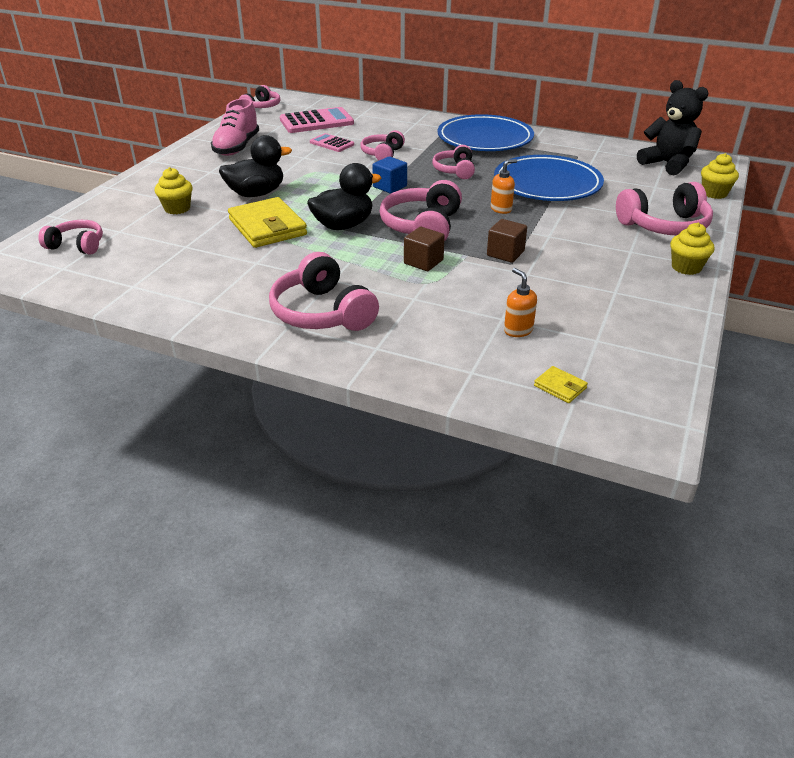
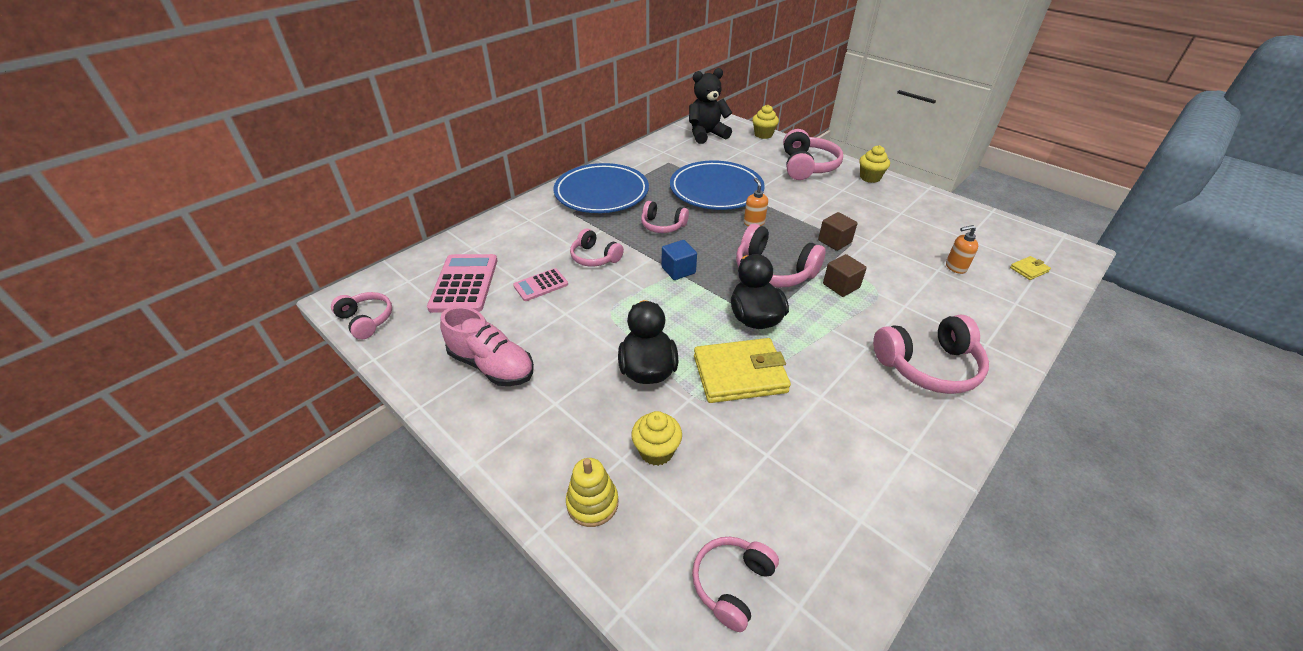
camera: 70 degrees left, 5 degrees up
(130, 197) = (592, 503): none -> yellow stacking toy

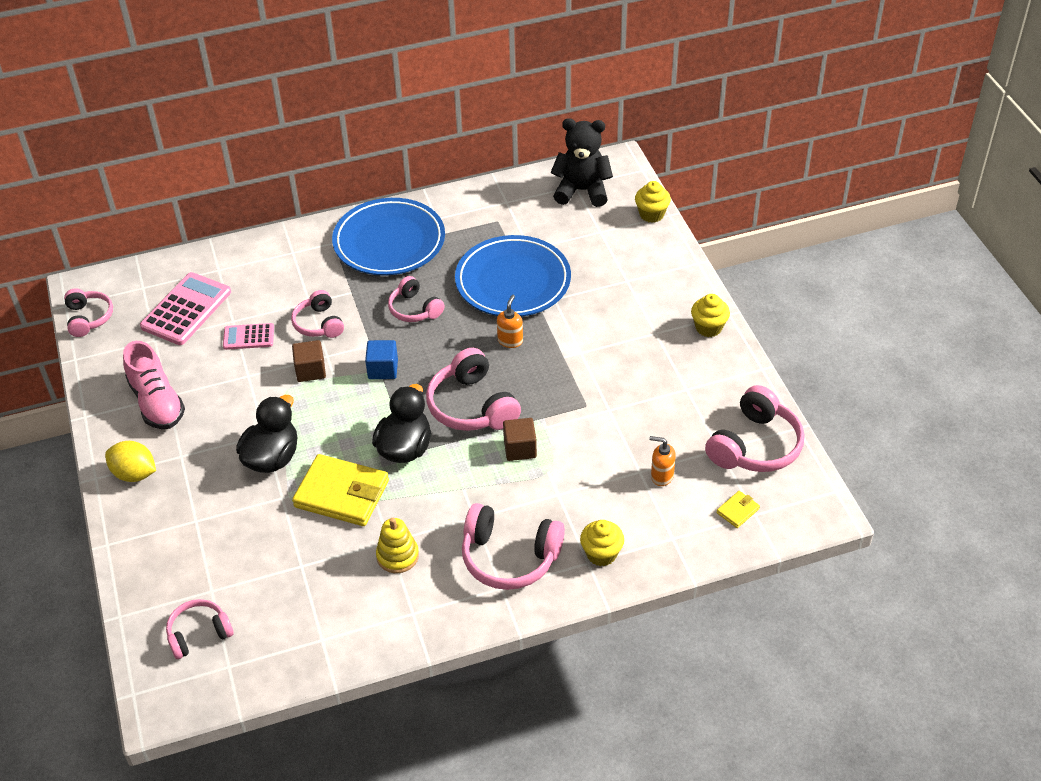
camera: 30 degrees right, 5 degrees up
(517, 440) = (134, 474): none -> yellow lemon
(592, 503) = (152, 542): yellow stacking toy -> yellow stacking toy (397, 556)
(656, 451) = (224, 526): yellow cupcake -> yellow cupcake (601, 554)
(807, 166) = (652, 284): pink headphones -> pink headphones (755, 445)
(834, 241) = (570, 396): brown cube -> brown cube (310, 370)
(1029, 269) = (737, 511): yellow wallet -> yellow wallet turned 45 degrees counterclockwise

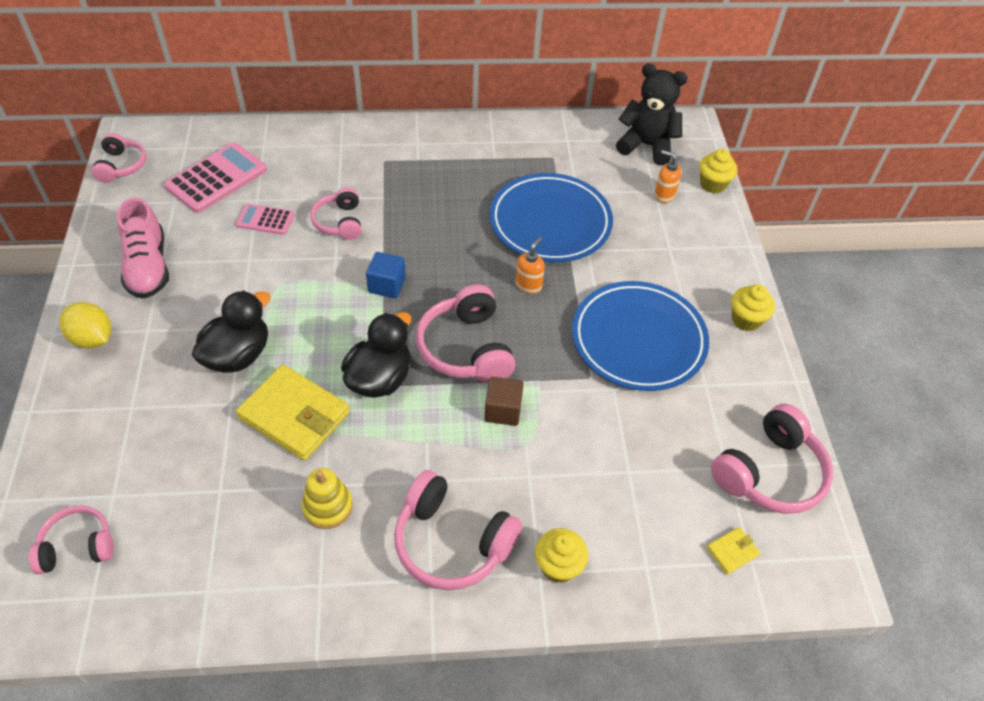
camera: 10 degrees right, 5 degrees up
(310, 370) = (313, 269): brown cube -> none
(389, 242) = (438, 155): blue plate -> blue plate (638, 340)
(414, 309) = (440, 229): pink headphones -> none
(661, 476) = (653, 484): orange soap dispenser -> orange soap dispenser (664, 195)

